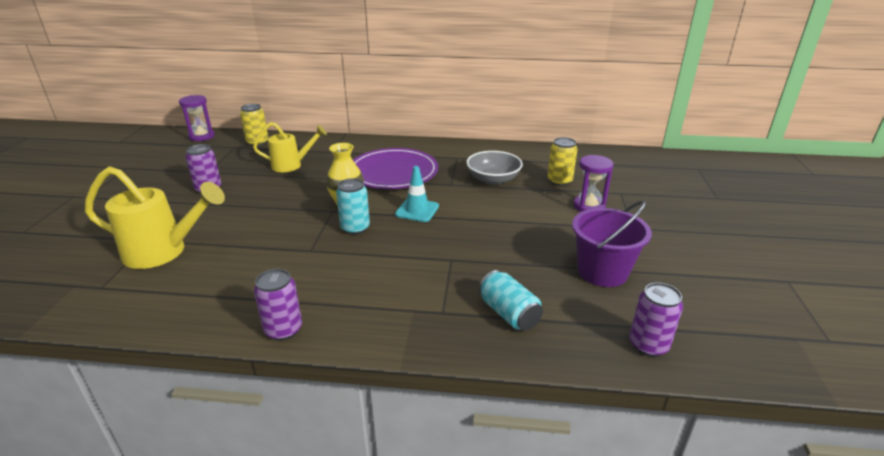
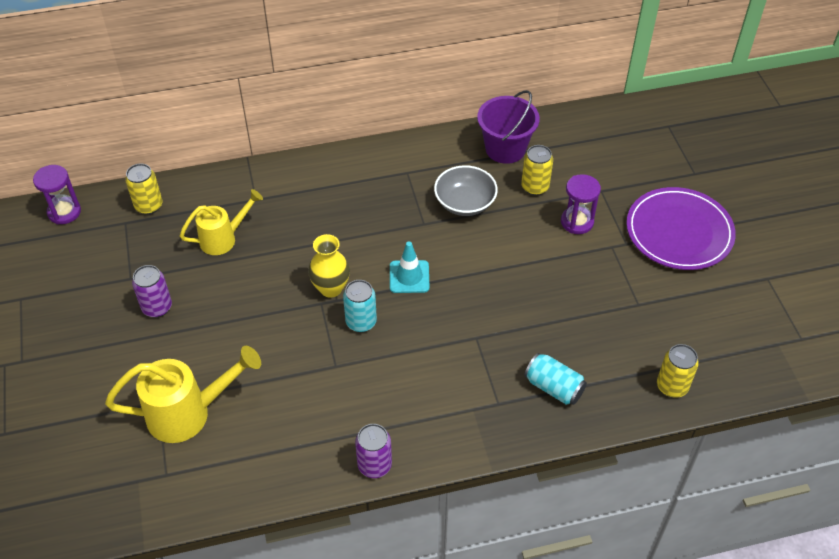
camera: 20 degrees left, 20 degrees up
(393, 172) = (349, 219): purple plate -> purple plate (679, 232)
(602, 272) = (615, 313): purple bucket -> purple bucket (505, 149)
(648, 345) = (672, 386): purple can -> yellow can

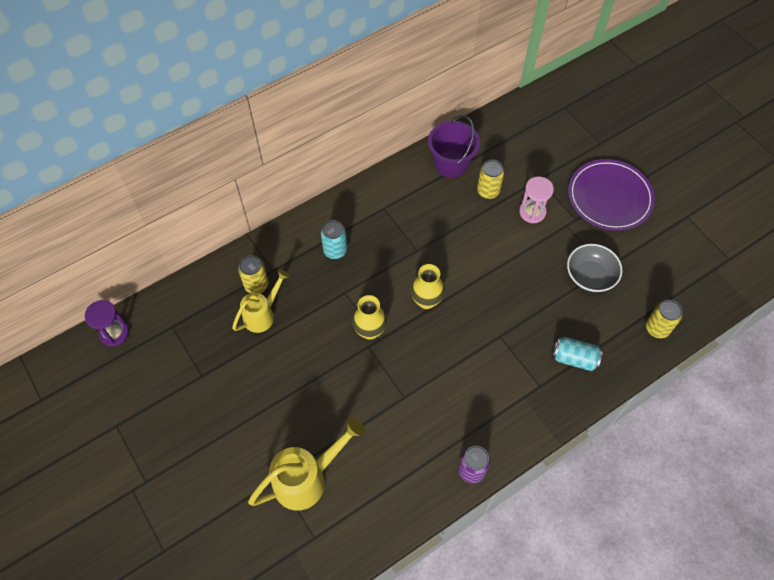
camera: 20 degrees left, 10 degrees up
(149, 206) = (185, 304): yellow can -> yellow can (256, 285)
(157, 307) = (237, 394): purple can -> none
(361, 322) = (407, 352): turquoise can -> turquoise can (335, 250)
(409, 277) = (426, 300): turquoise traffic cone -> yellow vase
(465, 203) = (440, 222): grey bowl -> grey bowl (590, 276)
(577, 222) = (532, 212): purple hourglass -> pink hourglass

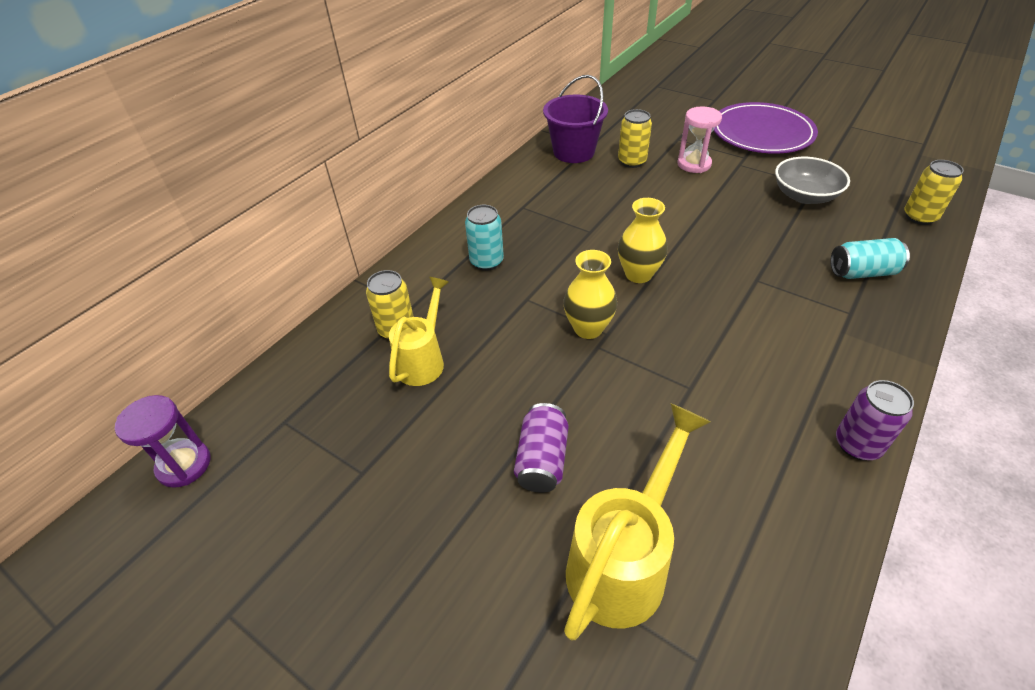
camera: 20 degrees left, 15 degrees down
(297, 407) = (542, 459): none -> purple can

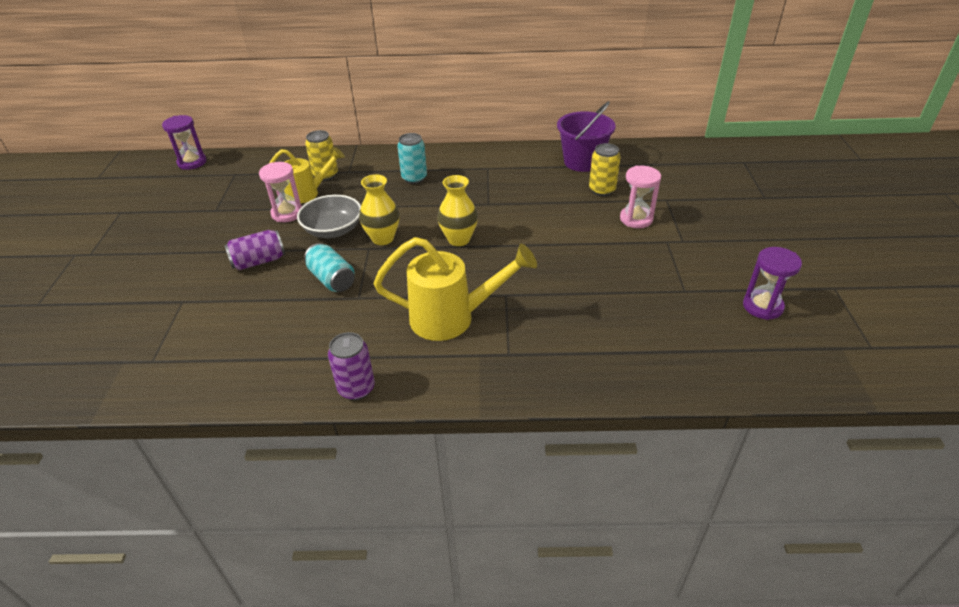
camera: 55 degrees right, 5 degrees down
(452, 395) = (287, 213): none -> pink hourglass
(624, 560) = (204, 314): yellow watering can -> yellow watering can (453, 318)
(762, 132) = (740, 238): purple plate -> none
(804, 196) = (659, 289): grey bowl -> grey bowl (333, 230)
(855, 162) = (762, 306): none -> purple hourglass
(862, 272) = (573, 349): turquoise can -> turquoise can (332, 279)
(919, 217) = (708, 368): yellow can -> none

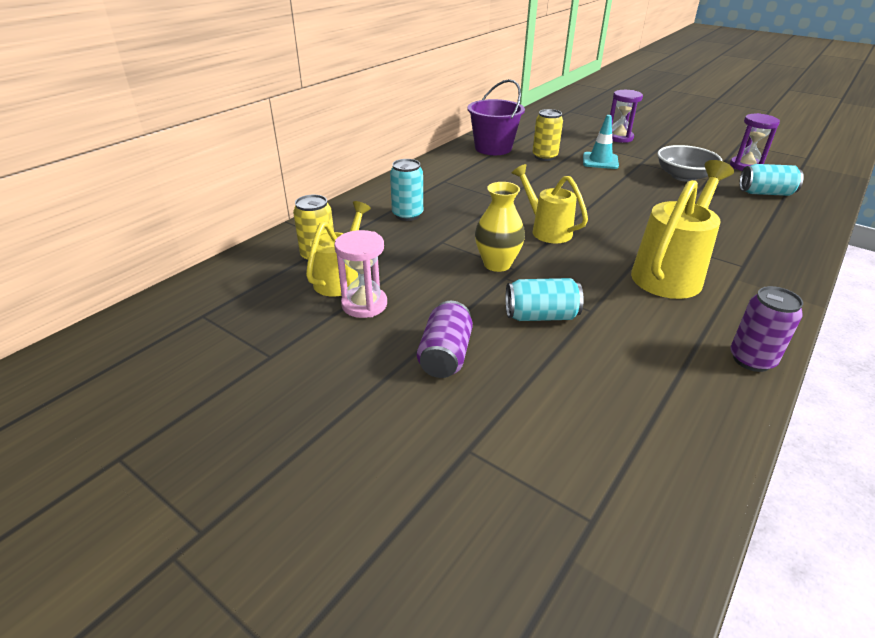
camera: 55 degrees left, 5 degrees down
(192, 162) = (100, 342): purple hourglass -> purple hourglass (619, 138)
(333, 230) = (443, 286): grey bowl -> grey bowl (683, 176)
(459, 239) = (546, 230): yellow vase -> yellow watering can
(636, 219) = (600, 161): pink hourglass -> turquoise traffic cone
(701, 335) = (765, 193): none -> turquoise can

